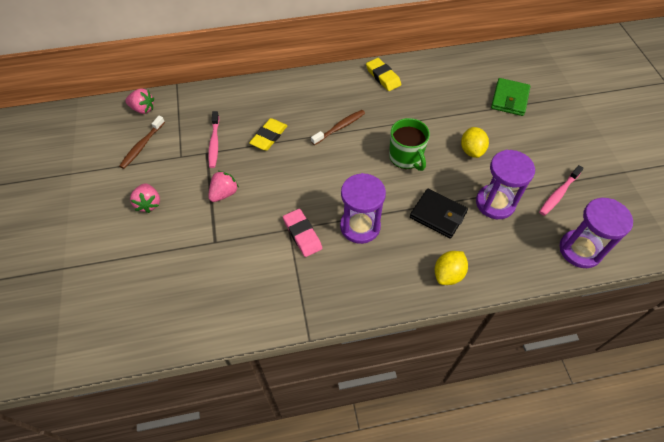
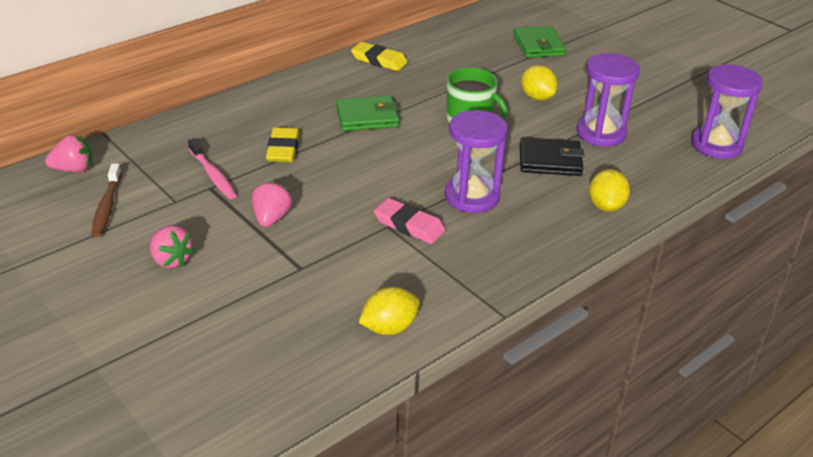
camera: 30 degrees left, 20 degrees down
(233, 315) = (389, 328): none -> yellow lemon
(340, 127) = (367, 117): brown toothbrush -> green wallet
(558, 194) = (656, 108): pink toothbrush -> none

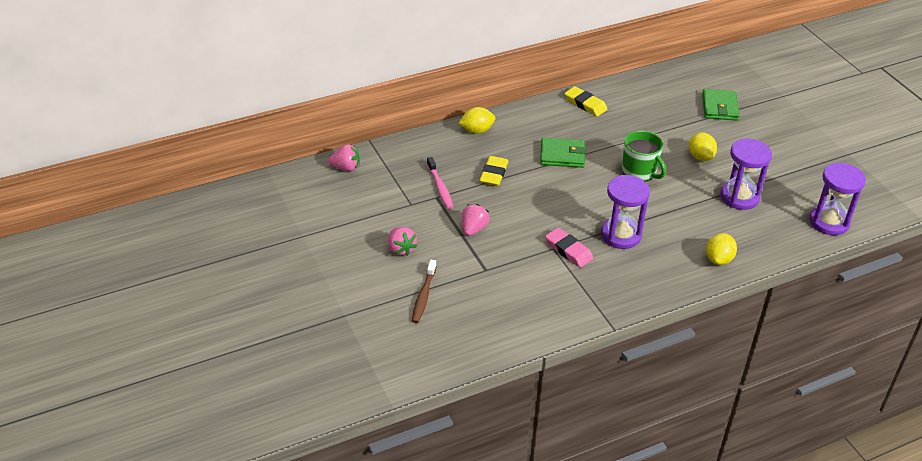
camera: 15 degrees right, 5 degrees up
(107, 206) = (364, 201): brown toothbrush -> brown toothbrush (423, 296)
(389, 328) = (534, 323): yellow lemon -> yellow lemon (476, 130)
(550, 161) = (690, 215): black wallet -> none

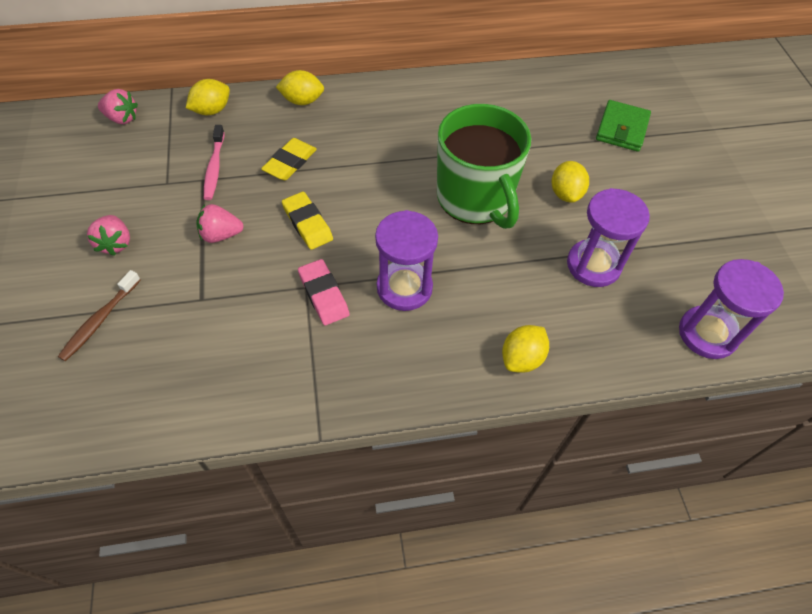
camera: 15 degrees right, 15 degrees up
(412, 149) = (212, 110): none -> yellow lemon
(473, 229) = (221, 235): pink strawberry -> pink strawberry turned 135 degrees counterclockwise
(562, 155) = (388, 155): green wallet -> none
(585, 104) = (452, 92): yellow eraser -> yellow eraser (307, 223)
(639, 172) = (475, 198): green mug -> green mug, size x1.66

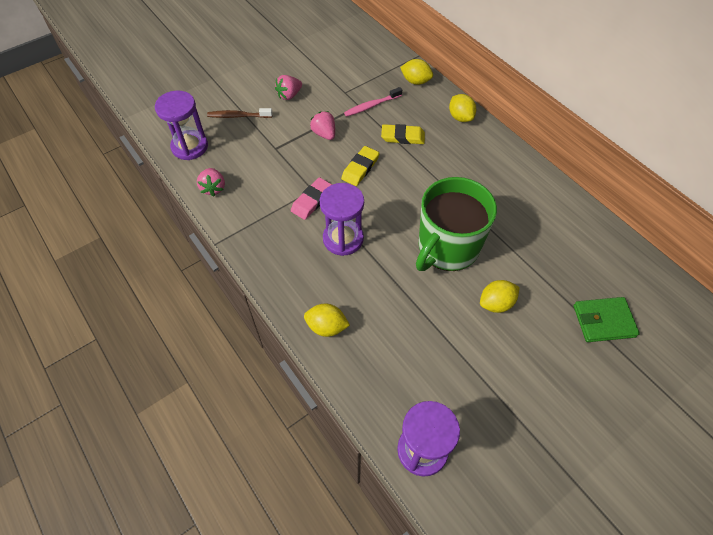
camera: 65 degrees right, 0 degrees up
(122, 118) = (377, 49): pink strawberry -> pink strawberry (213, 188)
(593, 265) = (437, 346): purple hourglass -> purple hourglass (190, 147)

